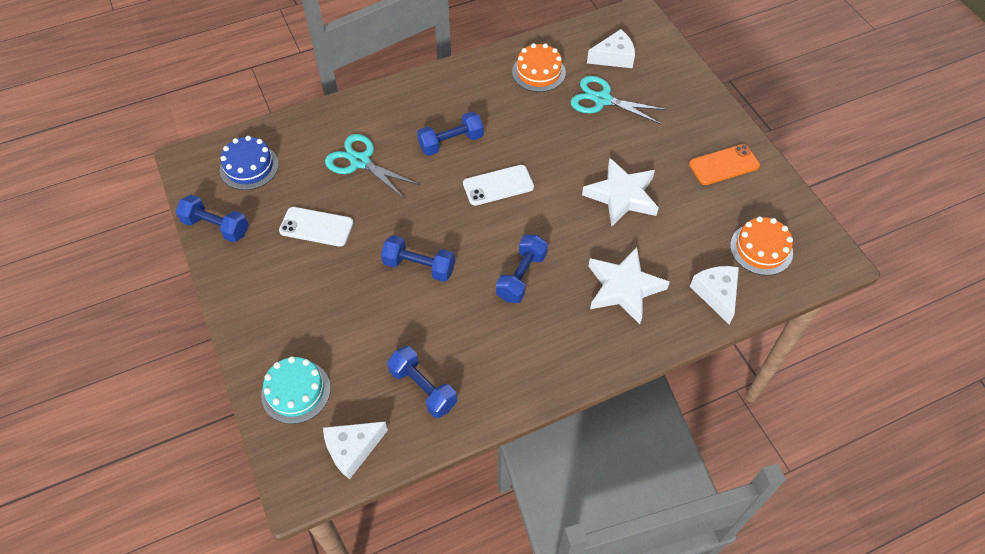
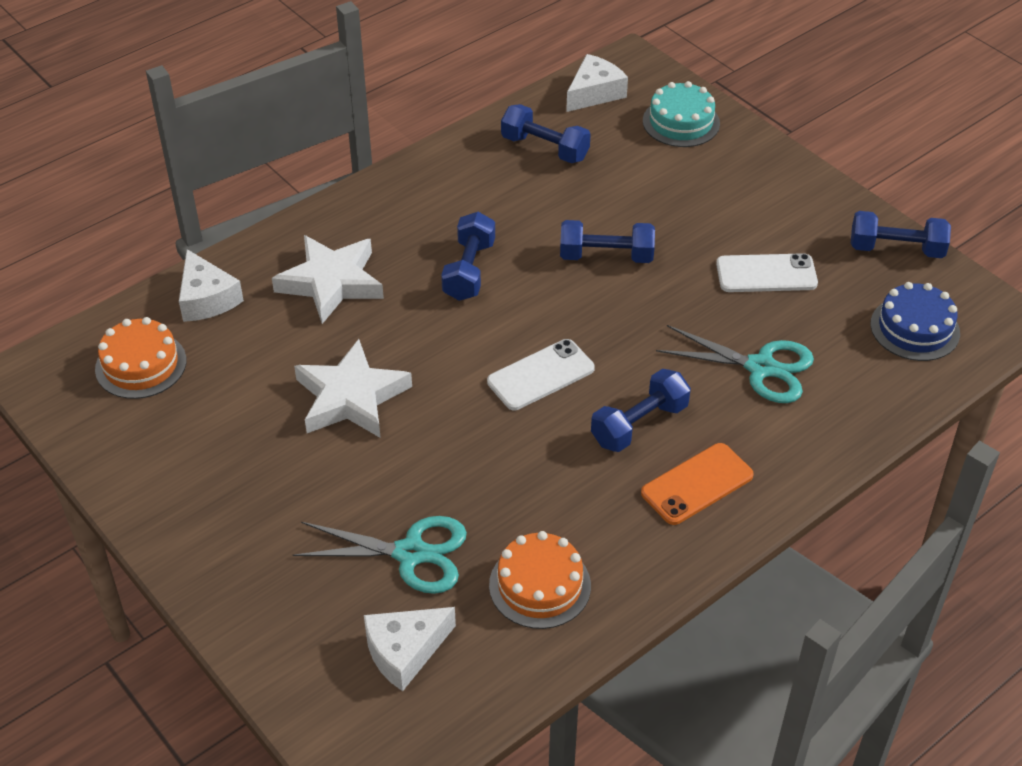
camera: 165 degrees right, 10 degrees down
(724, 165) = (191, 478): orange phone -> orange phone (697, 484)

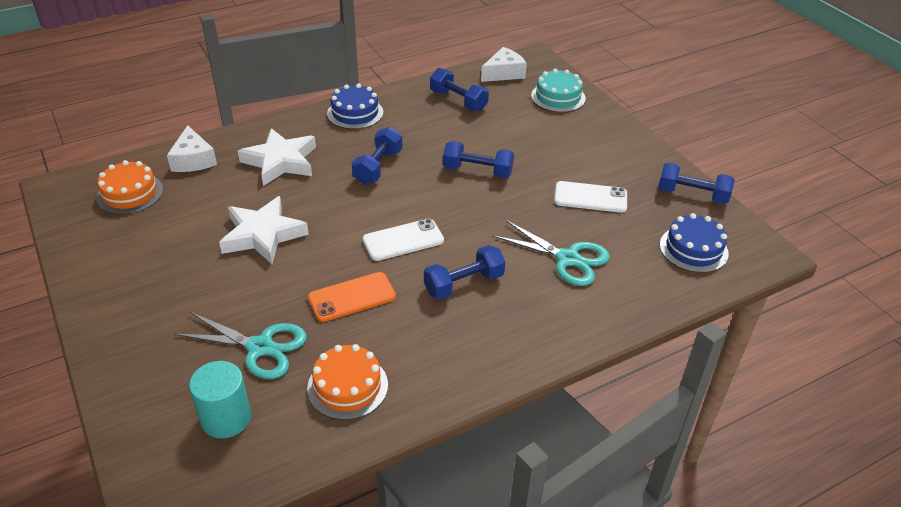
camera: 10 degrees right, 5 degrees down
(405, 651) = (226, 418): white cheese -> turquoise cylinder
(406, 189) = (355, 113): none -> blue cake
(697, 484) = (494, 333): orange phone -> orange phone (352, 297)

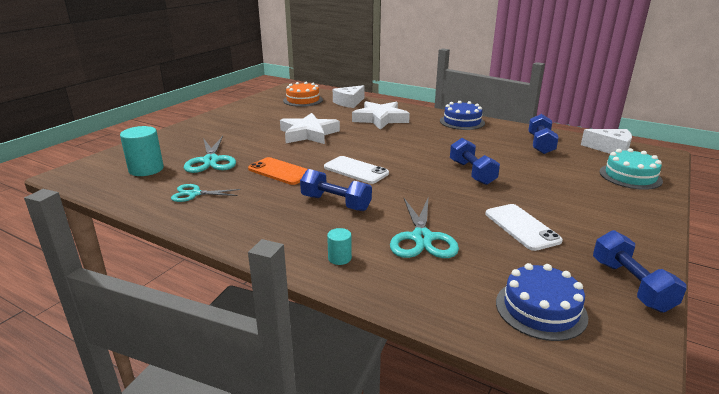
camera: 60 degrees right, 15 degrees down
(347, 386) = (194, 194): orange cake -> turquoise scissors
(378, 167) = (419, 142): blue dumbbell -> none
(565, 321) = (339, 258): none -> turquoise cylinder

